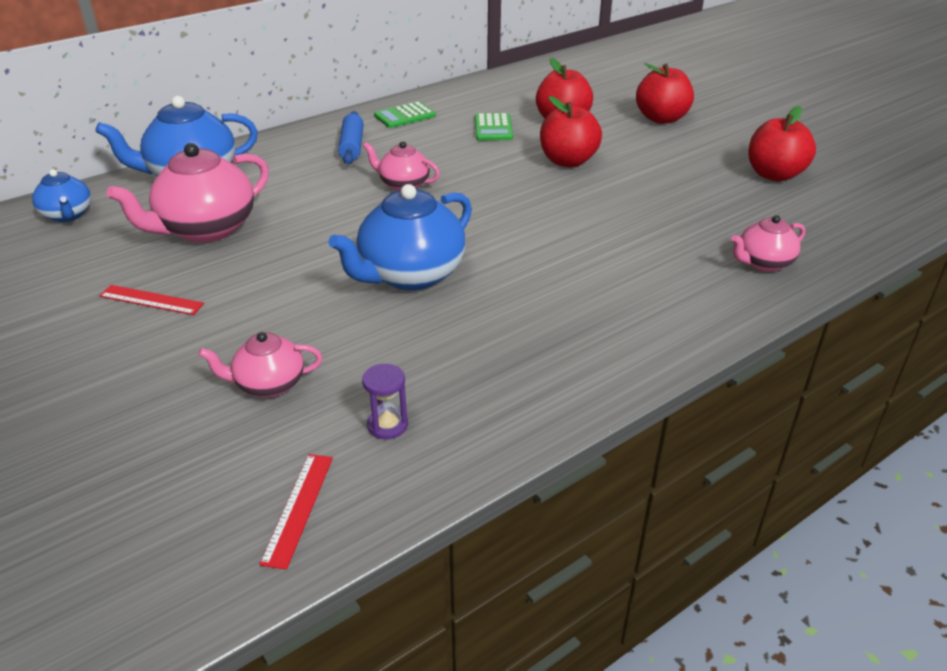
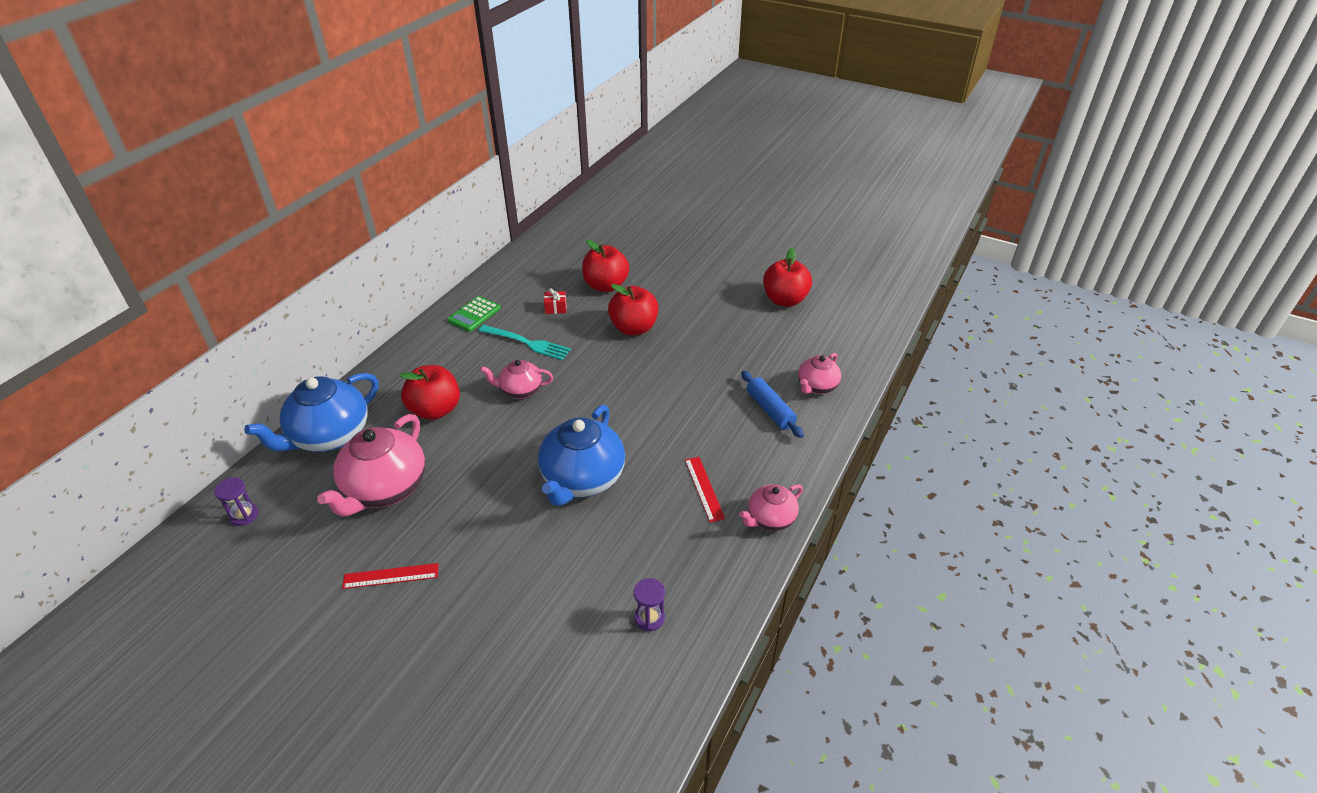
camera: 25 degrees left, 5 degrees up
(67, 215) = (244, 515): blue teapot -> purple hourglass
(269, 384) = (542, 617): pink teapot -> pink teapot (770, 519)
(298, 508) = (632, 709): red ruler -> red ruler (704, 488)
(352, 146) = (450, 361): blue rolling pin -> blue rolling pin (770, 410)
(441, 149) = (527, 343): none -> turquoise fork
(493, 128) = (556, 308): green calculator -> red gift
(661, 118) = (679, 263): red apple -> red apple (435, 410)

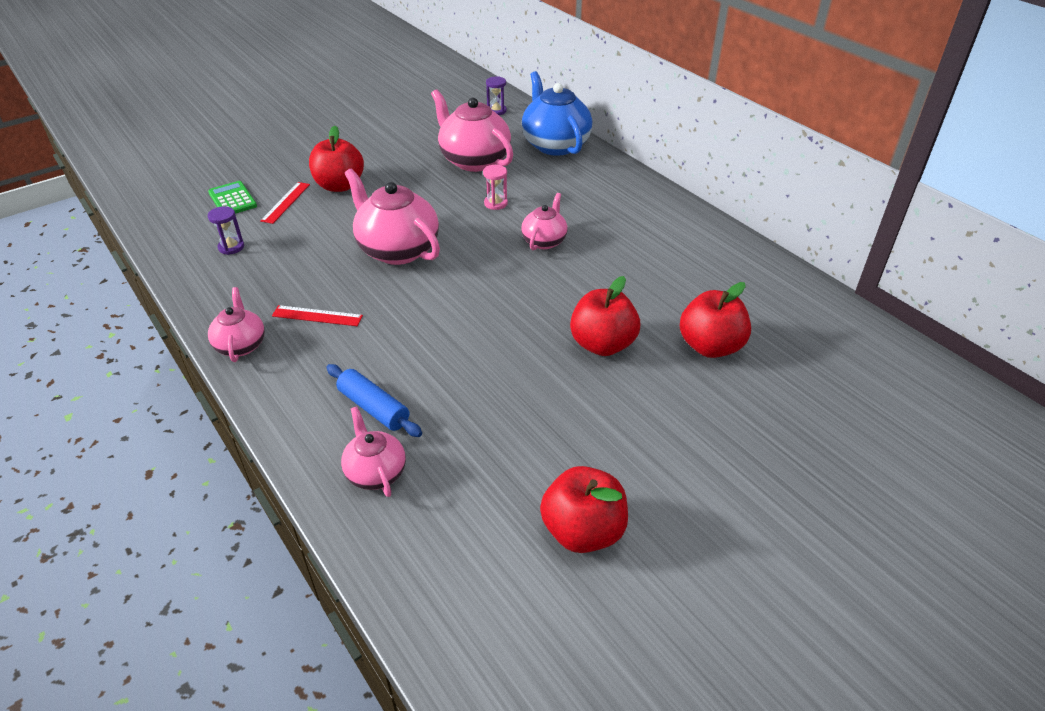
camera: 115 degrees right, 0 degrees up
(391, 576) = (387, 154): red ruler -> red ruler (286, 202)
(435, 410) = (551, 193): red apple -> red apple (339, 186)
(470, 441) = (495, 203): none -> pink hourglass
(474, 314) = (694, 236): green calculator -> green calculator (232, 199)
(527, 343) = (620, 260): turquoise fork -> none
(556, 308) = (677, 293): red gift -> none
(582, 479) = (397, 249): blue teapot -> pink teapot
(770, 410) = (374, 408): blue rolling pin -> blue rolling pin turned 45 degrees clockwise

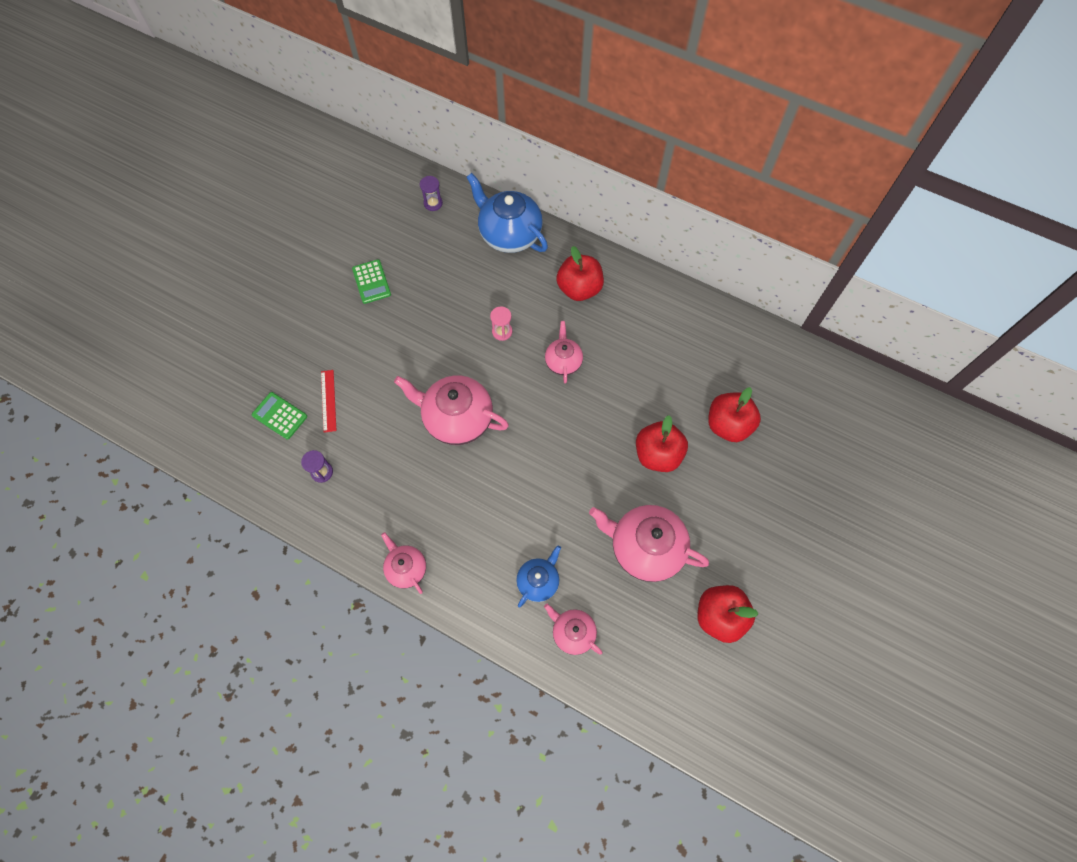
camera: 25 degrees left, 25 degrees up
(317, 316) = (442, 515): red ruler -> none
(339, 186) = (360, 361): red apple -> red apple (579, 288)
(374, 408) = (538, 581): blue rolling pin -> blue teapot
(397, 141) = (371, 282): none -> green calculator
(474, 160) = (453, 282): pink teapot -> pink teapot (645, 548)

